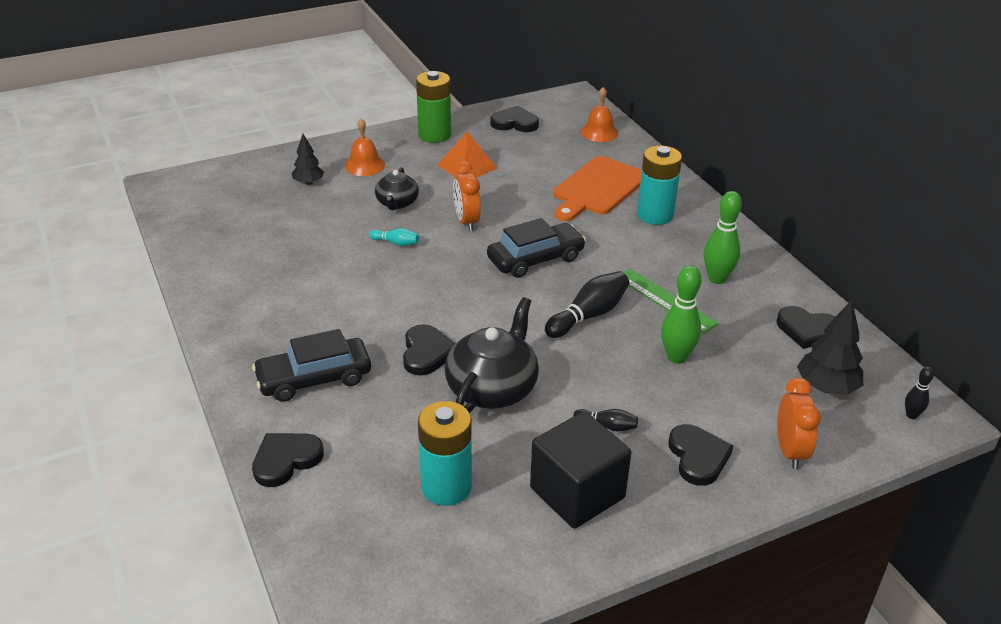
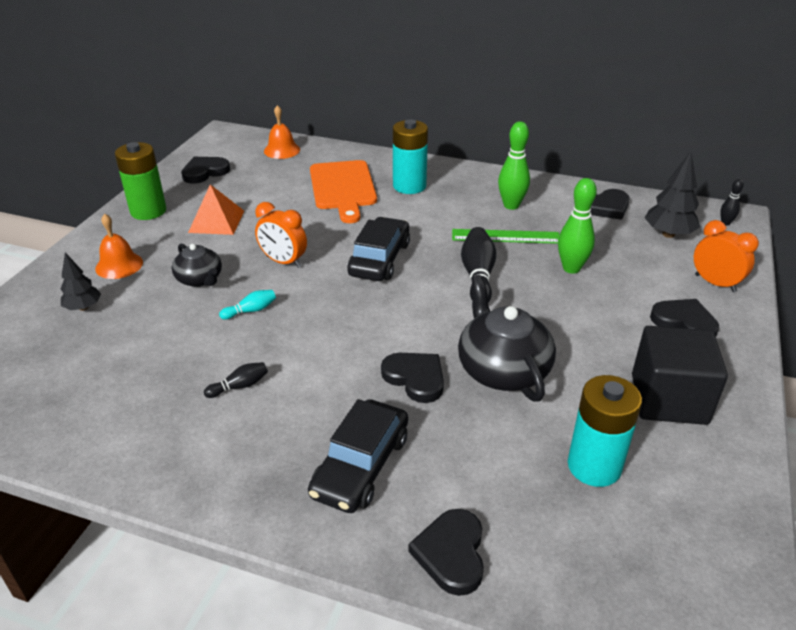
camera: 45 degrees left, 0 degrees up
(607, 426) = (609, 341): black bowling pin -> black bowling pin (239, 386)

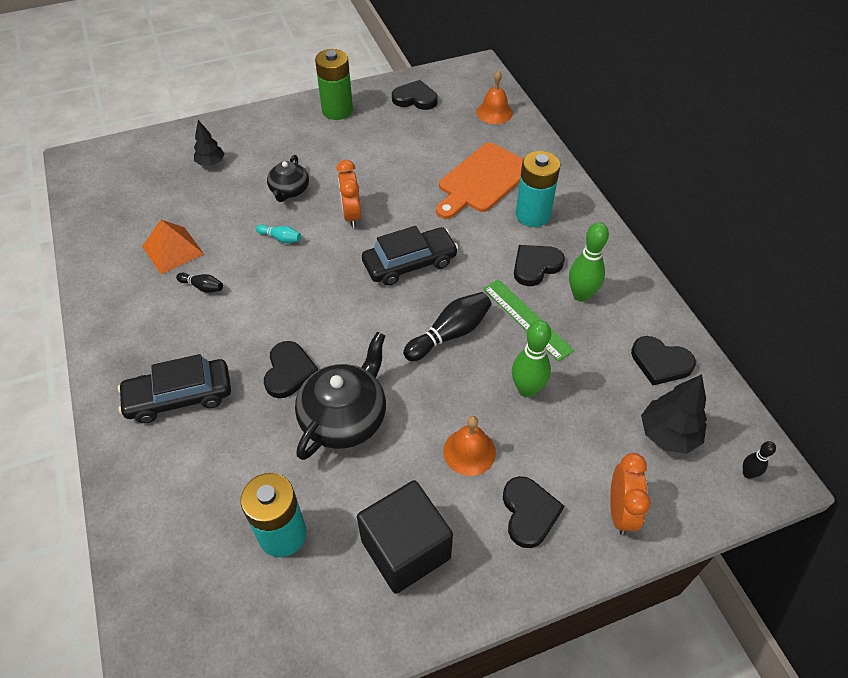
camera: 50 degrees right, 15 degrees up
(119, 265) = (266, 144): orange bell -> orange bell (469, 451)
(216, 221) = (362, 149): orange pyramid -> orange pyramid (173, 250)
(451, 553) = (138, 493): black heart -> black heart (535, 266)

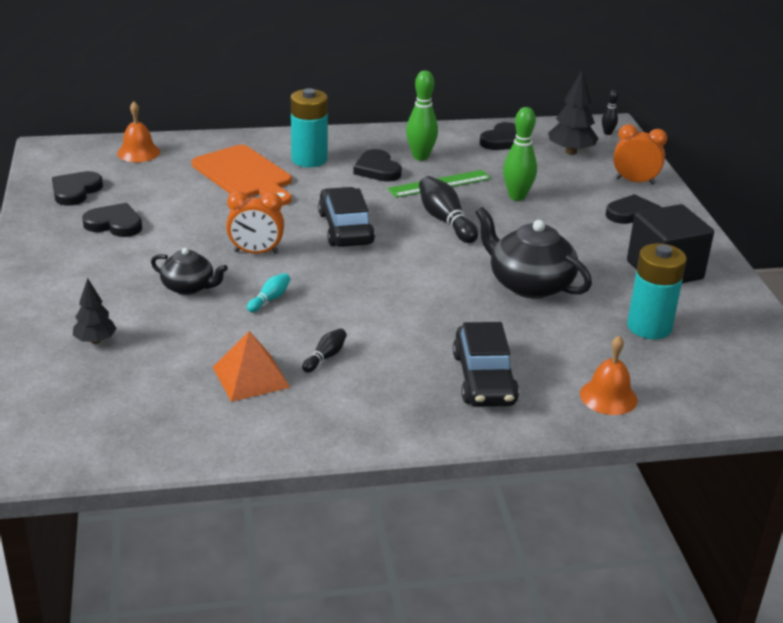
camera: 80 degrees left, 20 degrees down
(289, 372) = (467, 309): black heart -> black heart (114, 224)
(337, 110) = (57, 241): green battery -> none
(469, 451) = (575, 230): orange bell -> orange bell (608, 396)

